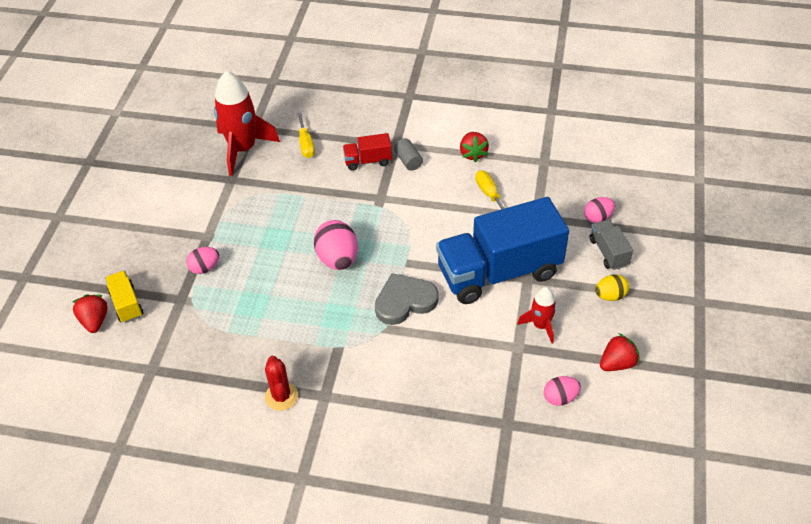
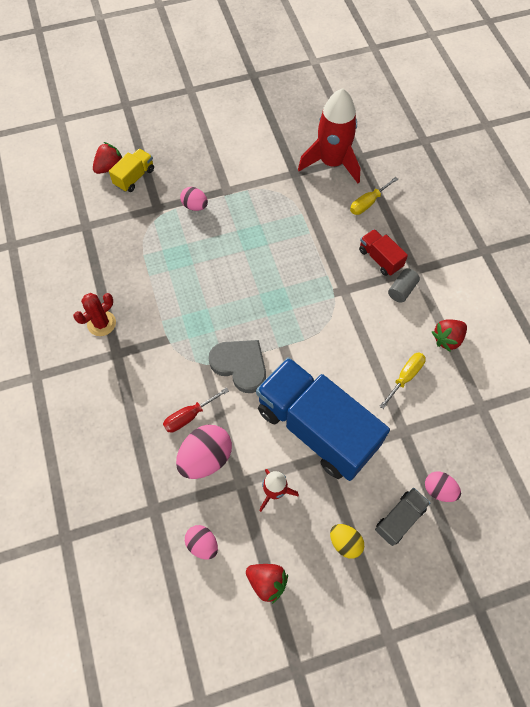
camera: 60 degrees right, 15 degrees up
(338, 259) = (256, 292): pink egg -> pink egg (206, 458)
(430, 360) = (189, 416): none -> red screwdriver

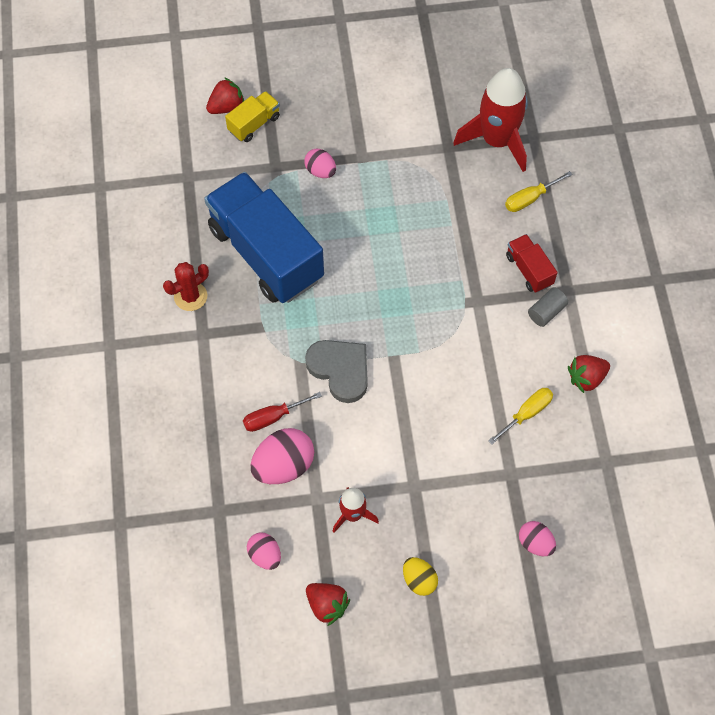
camera: 10 degrees right, 0 degrees up
(316, 428) = (412, 453): blue truck -> blue truck (266, 253)
(399, 519) = (484, 566): grey truck -> none

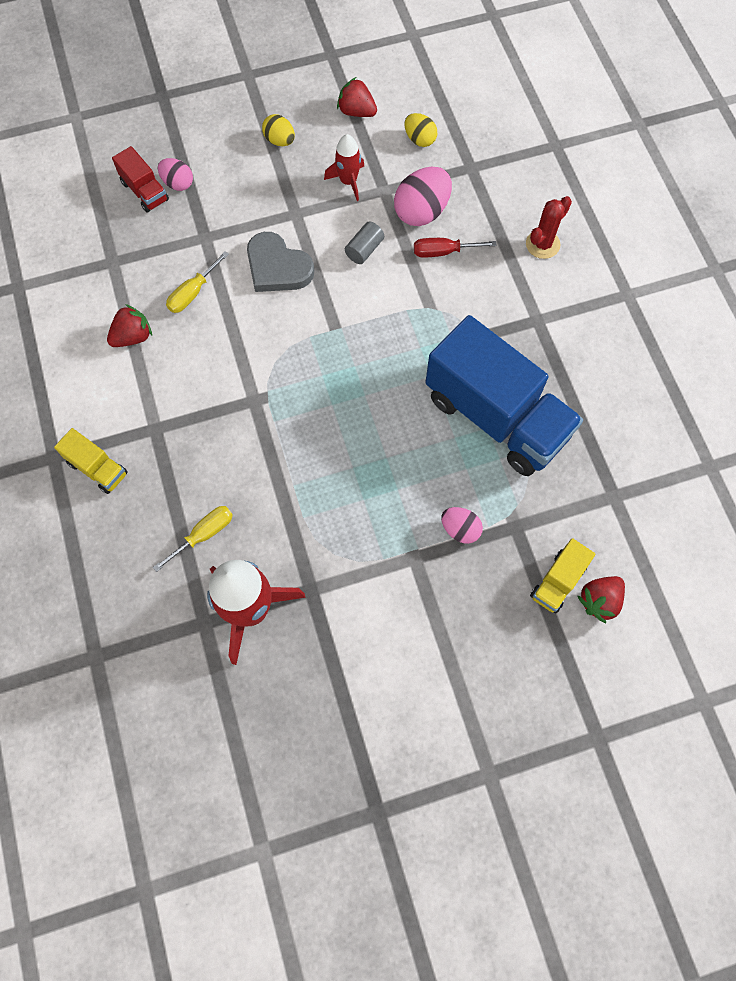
camera: 170 degrees right, 5 degrees up
(190, 296) = (562, 356): red cactus -> red cactus (542, 244)
(265, 555) = (419, 139): pink egg -> yellow egg
(273, 417) = (443, 252): red screwdriver -> red screwdriver turned 150 degrees counterclockwise
(340, 370) = (387, 306): grey heart -> grey heart (277, 267)
(529, 270) = (199, 444): red truck -> red truck (145, 191)
(546, 312) = (178, 400): grey cylinder -> grey cylinder (364, 249)
(618, 264) = (97, 468): none -> yellow truck

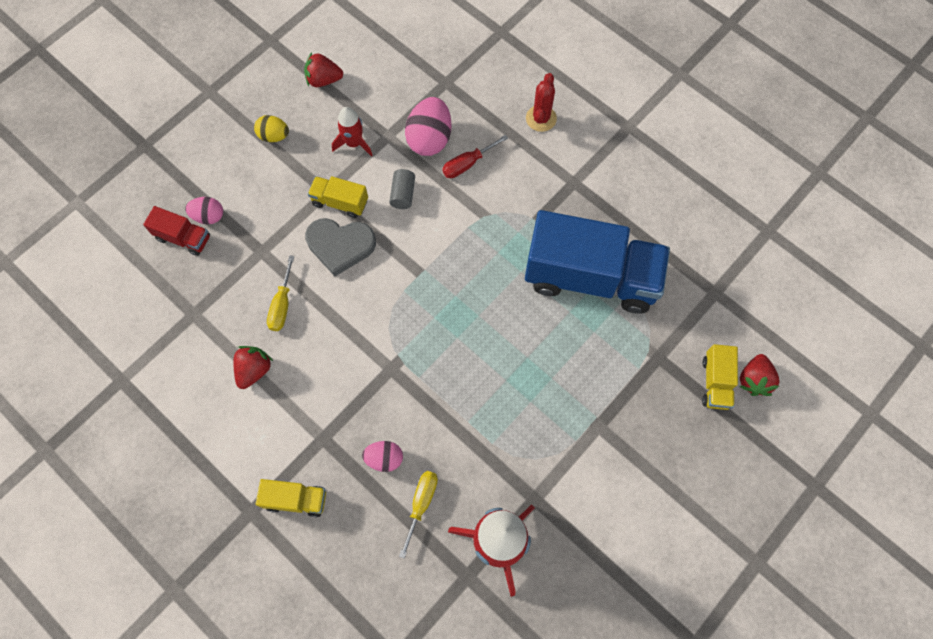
camera: 30 degrees left, 0 degrees up
(302, 228) = (340, 202): none -> yellow truck
(419, 139) = (390, 79): yellow egg -> none
(460, 529) = (619, 383): pink egg -> pink egg (384, 458)

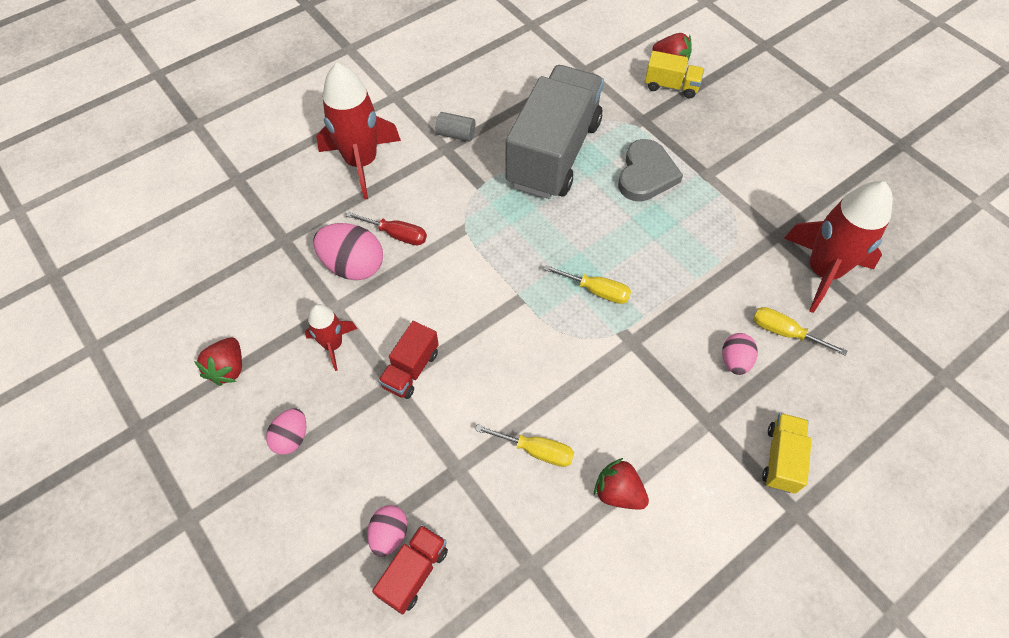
camera: 80 degrees left, 10 degrees down
(274, 136) = (291, 438): yellow egg -> pink egg
(340, 202) = (411, 369): yellow truck -> red truck
(340, 246) = (469, 376): grey heart -> grey heart (646, 174)
(403, 194) = (418, 302): grey cylinder -> grey cylinder (456, 134)
(438, 334) = (596, 291): none -> yellow screwdriver
(467, 164) = (397, 235): red screwdriver -> red screwdriver turned 45 degrees counterclockwise
(541, 118) = (361, 162): red cactus -> red rocket
(591, 277) = (553, 153): blue truck -> grey truck

